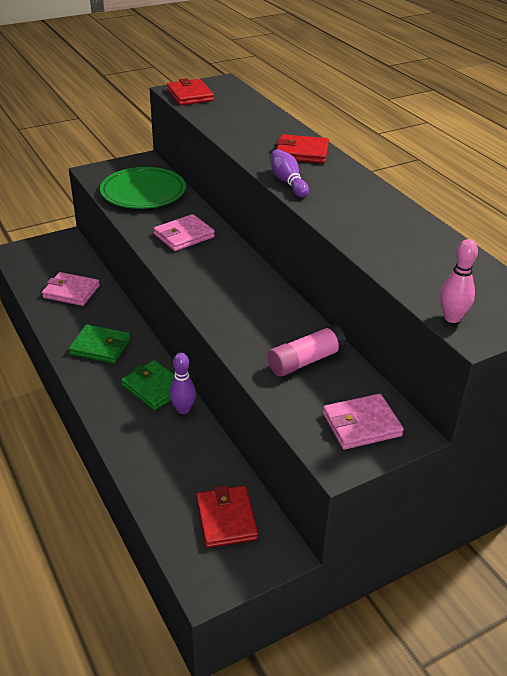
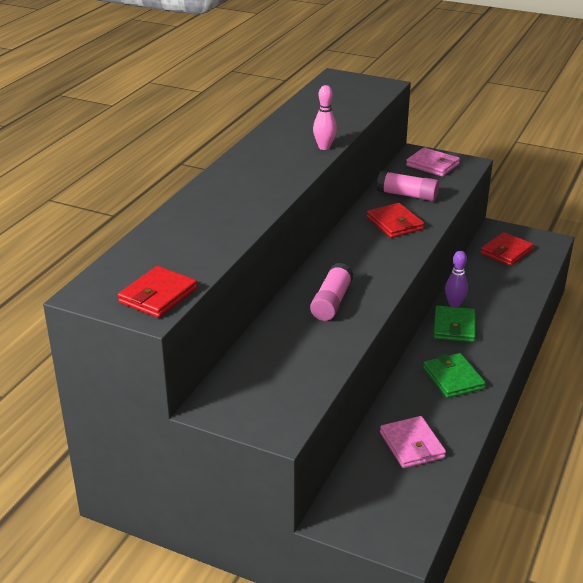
camera: 125 degrees left, 5 degrees down
(143, 192) = (283, 366): green plate -> none
(184, 236) = (331, 302): pink wallet -> pink glue stick
(288, 182) = (292, 176): purple bowling pin -> none
(302, 152) = (227, 188): red wallet -> red wallet (394, 223)
(452, 318) = (380, 91): pink bowling pin -> pink bowling pin (324, 147)

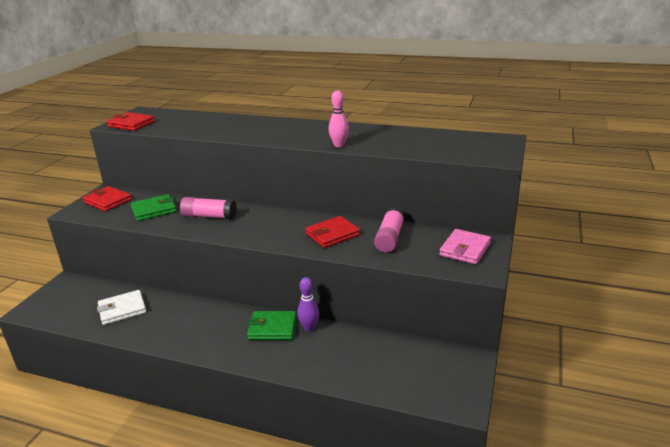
camera: 85 degrees right, 5 degrees down
(412, 445) = (122, 309): pink wallet -> white wallet
(453, 378) = (197, 328): green wallet -> green wallet (154, 210)
(506, 252) = (421, 364): red wallet -> red wallet (107, 201)

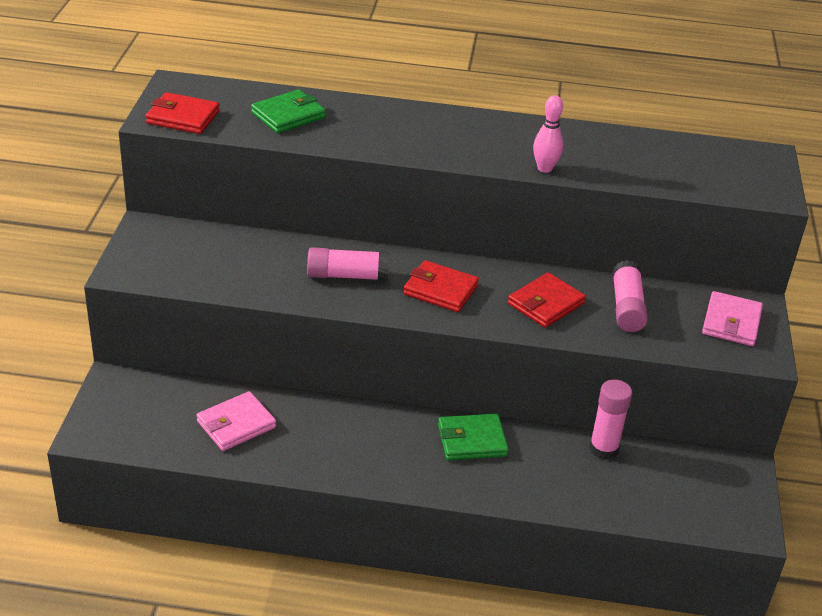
camera: 15 degrees left, 10 degrees up
(107, 201) = (163, 249): red wallet -> red wallet (440, 290)
(122, 309) = (236, 424): white wallet -> pink wallet
(154, 210) = (252, 266): green wallet -> green wallet (288, 115)
(309, 328) = (522, 437): purple bowling pin -> none
(365, 339) = (603, 448): none -> pink glue stick

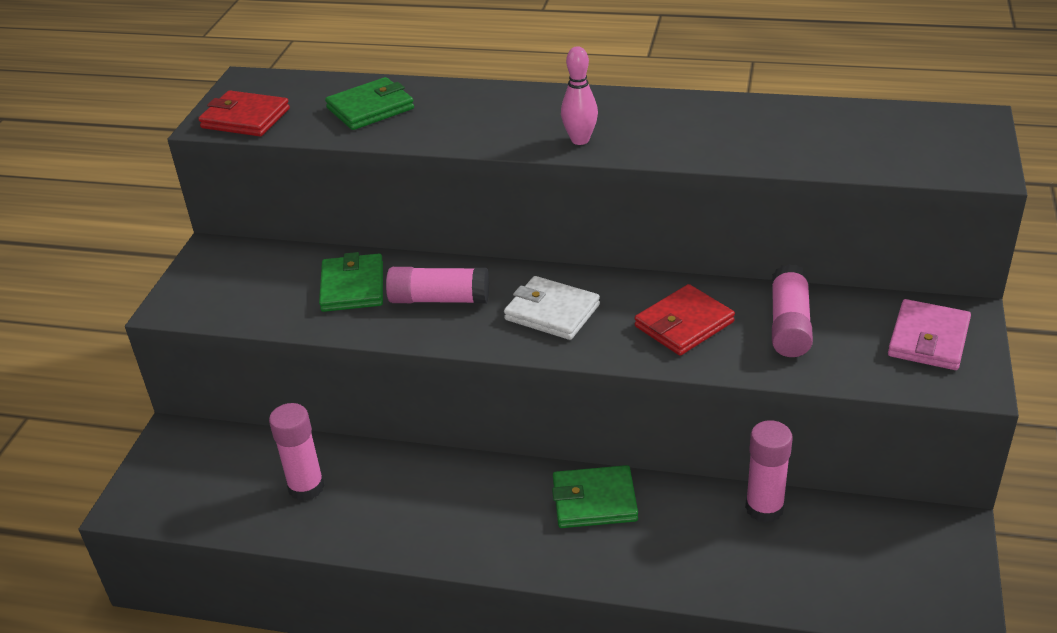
camera: 10 degrees right, 0 degrees up
(236, 424) = (306, 487): pink wallet -> pink glue stick
(273, 262) = (352, 287): none -> green wallet
(440, 290) = (552, 312): red wallet -> white wallet
(545, 168) = (677, 153): pink bowling pin -> pink bowling pin (580, 140)

